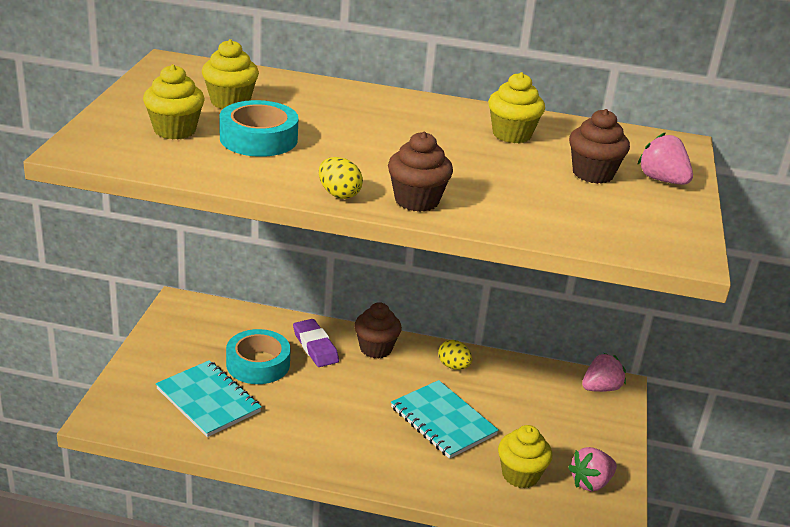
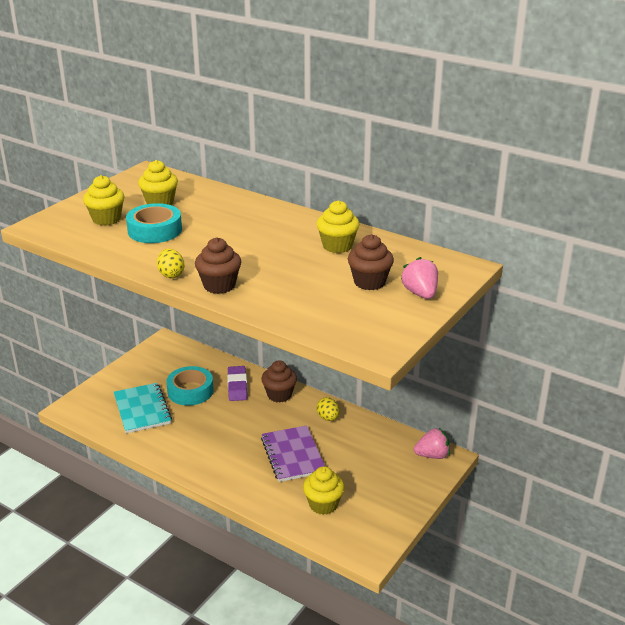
camera: 25 degrees right, 0 degrees up
(443, 421) = (293, 455): turquoise notebook -> purple notebook
(590, 482) = (373, 521): pink strawberry -> none

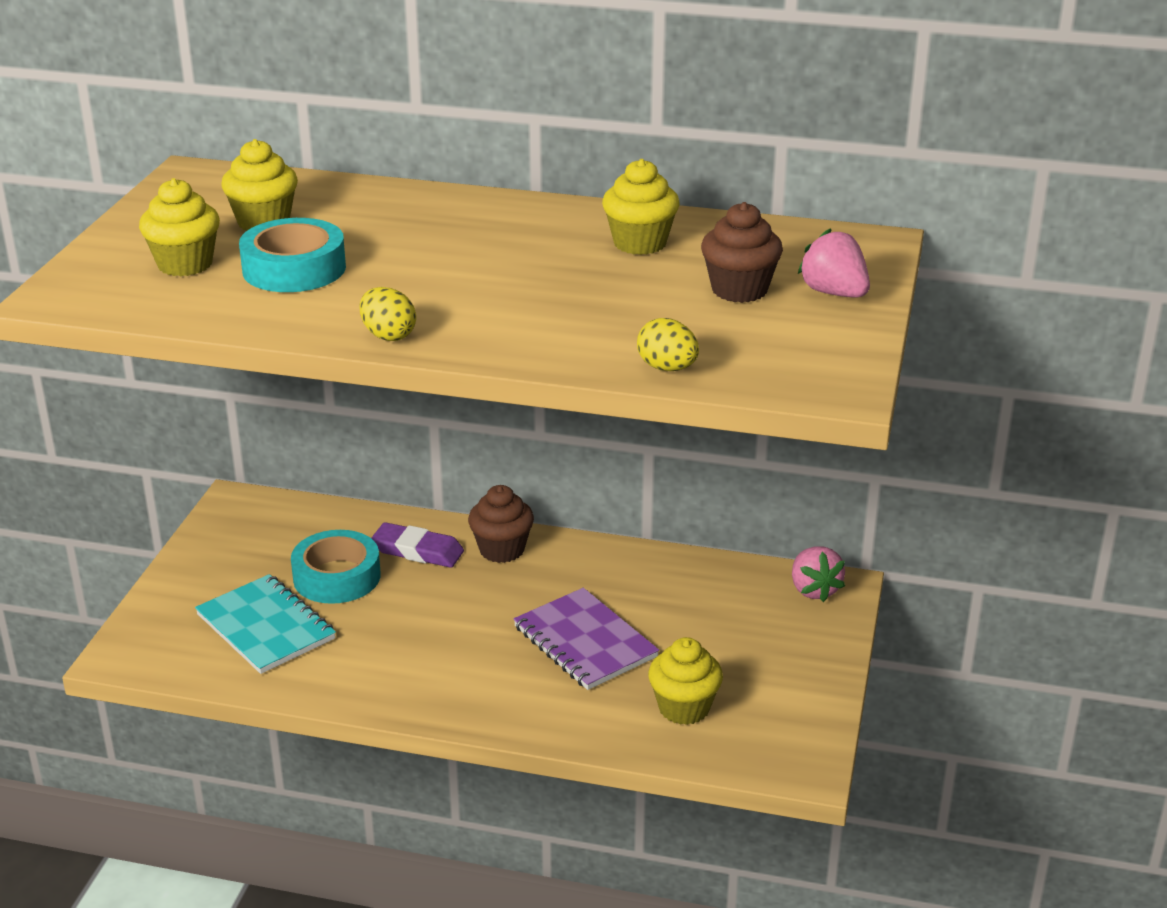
camera: 20 degrees left, 0 degrees up
(219, 285) = (490, 338): brown cupcake -> none
(237, 386) = (417, 551): purple eraser -> purple eraser turned 45 degrees counterclockwise
(328, 418) = (608, 569): yellow egg -> yellow egg (667, 368)
(432, 455) = (814, 590): pink strawberry -> pink strawberry turned 105 degrees clockwise

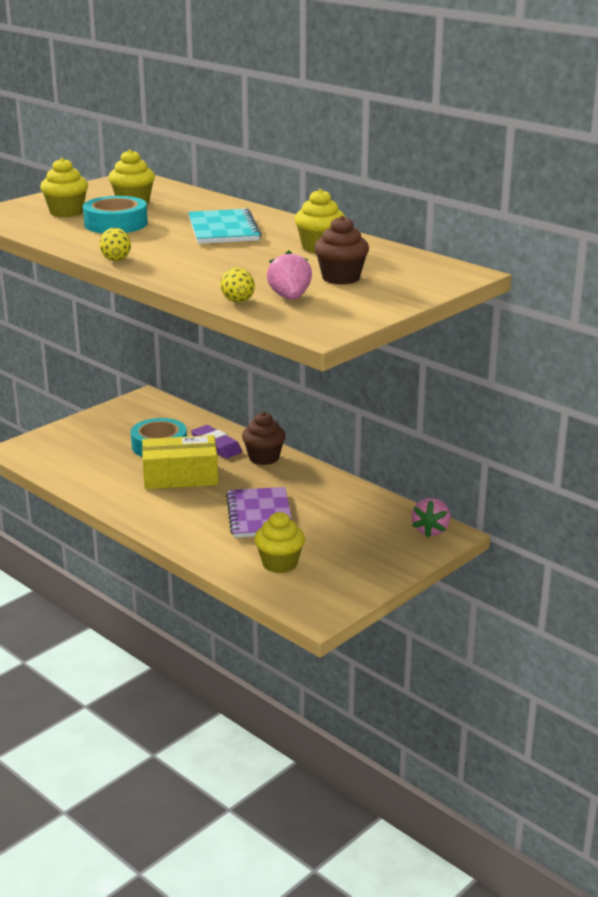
camera: 30 degrees right, 5 degrees down
(265, 627) = (97, 458): turquoise notebook -> turquoise notebook (223, 230)
(417, 617) = (180, 476): none -> yellow box
(834, 293) = (396, 290): pink strawberry -> pink strawberry (290, 298)

